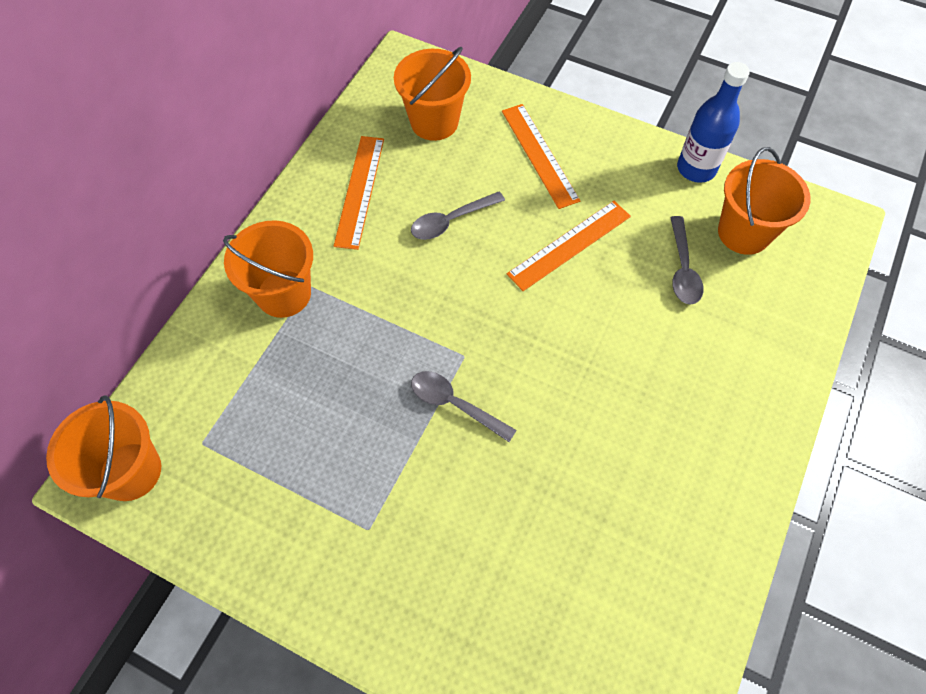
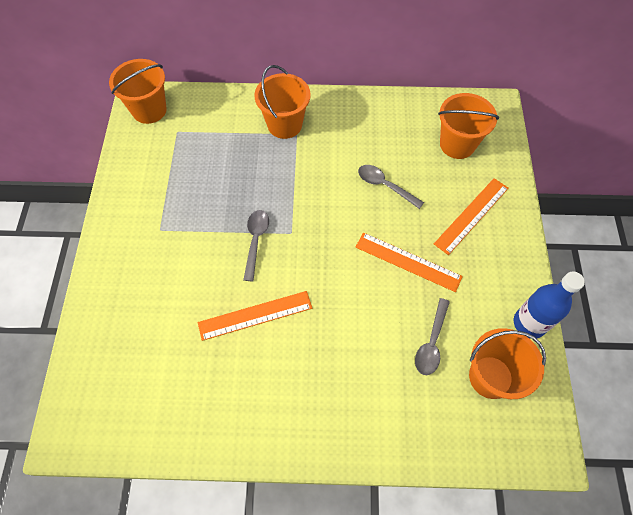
camera: 65 degrees right, 0 degrees up
(360, 191) = (377, 129): orange ruler -> orange ruler (255, 315)
(682, 268) = (431, 342): grey spoon -> grey spoon turned 45 degrees counterclockwise

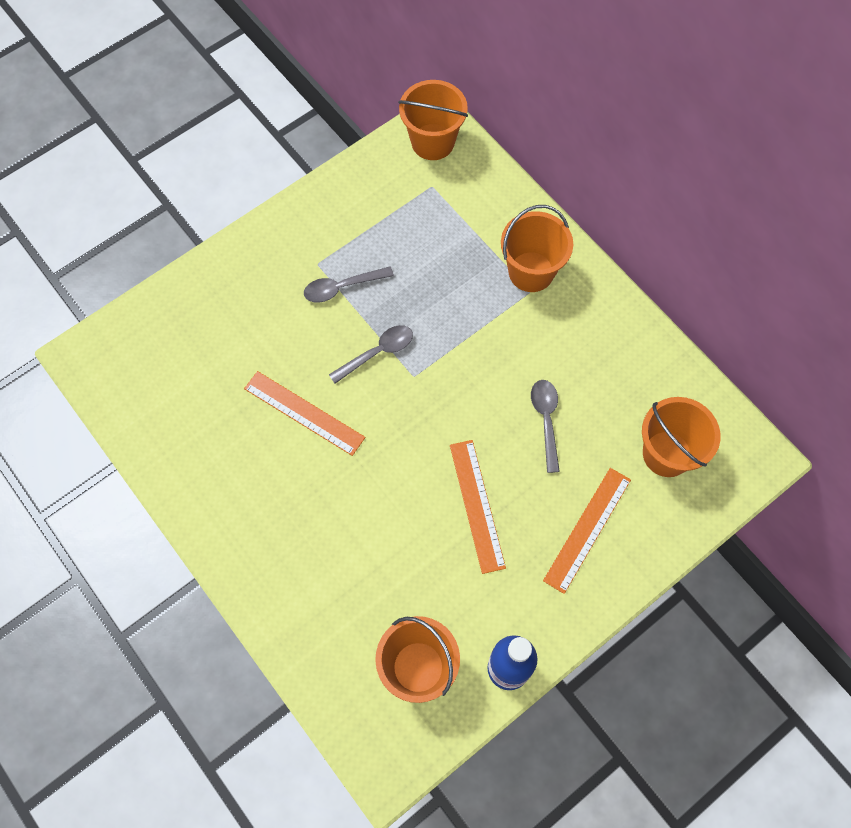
camera: 50 degrees right, 5 degrees up
(431, 342) = (408, 588): grey spoon -> grey spoon (342, 287)
(471, 215) = (587, 529): orange ruler -> orange ruler turned 60 degrees counterclockwise

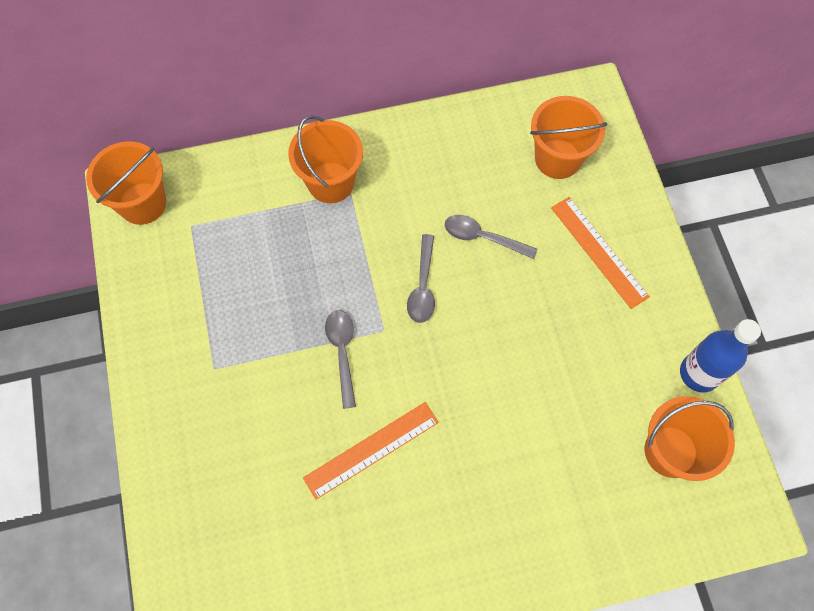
camera: 65 degrees left, 0 degrees up
(342, 287) = (254, 355): grey spoon -> grey spoon (423, 286)
(477, 505) = (538, 332): orange ruler -> none

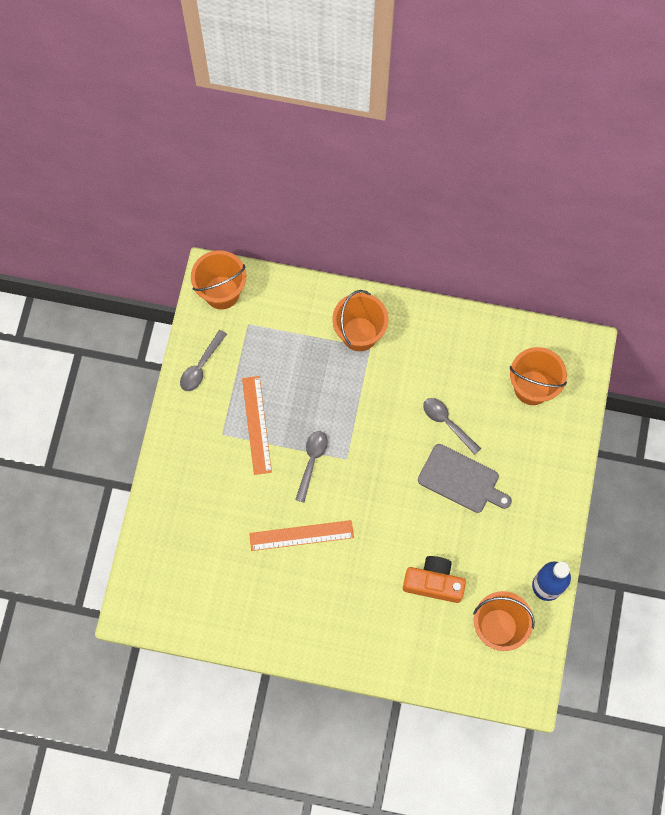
camera: 25 degrees right, 5 degrees up
(423, 286) = (388, 439): grey spoon -> grey spoon (201, 366)
(533, 295) = (461, 480): none -> grey cutting board
(564, 432) = (433, 582): none -> orange camera
(599, 251) = (524, 470): orange ruler -> orange ruler (256, 425)

